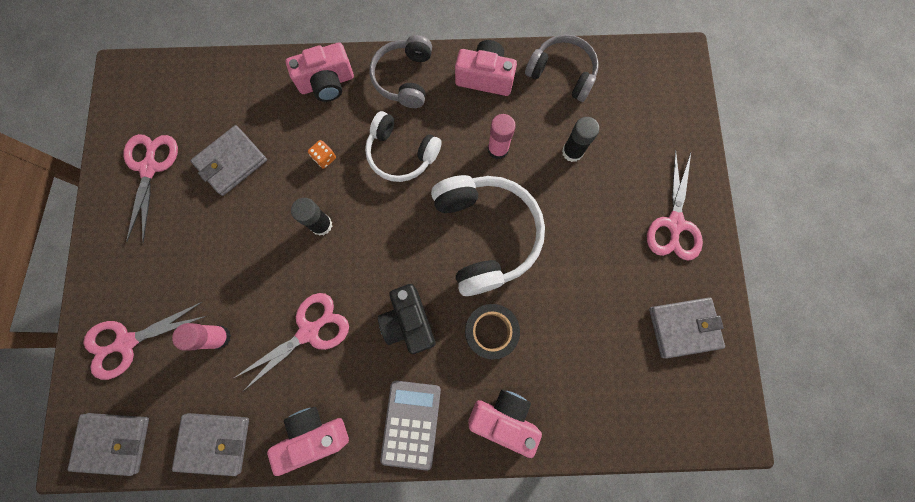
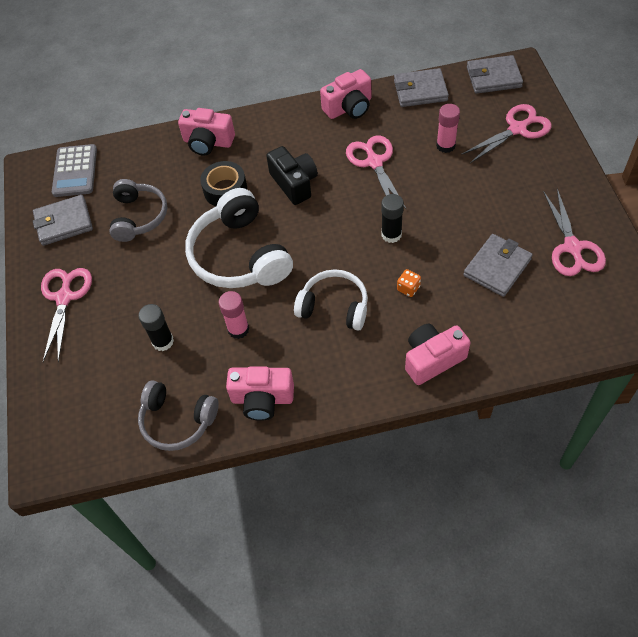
camera: 175 degrees right, 20 degrees down
(309, 331) = (374, 162): pink scissors -> pink scissors turned 120 degrees clockwise
(404, 78) = (350, 381): grey headphones -> grey headphones (139, 216)
(411, 423) = (278, 126): grey calculator -> grey calculator (75, 171)

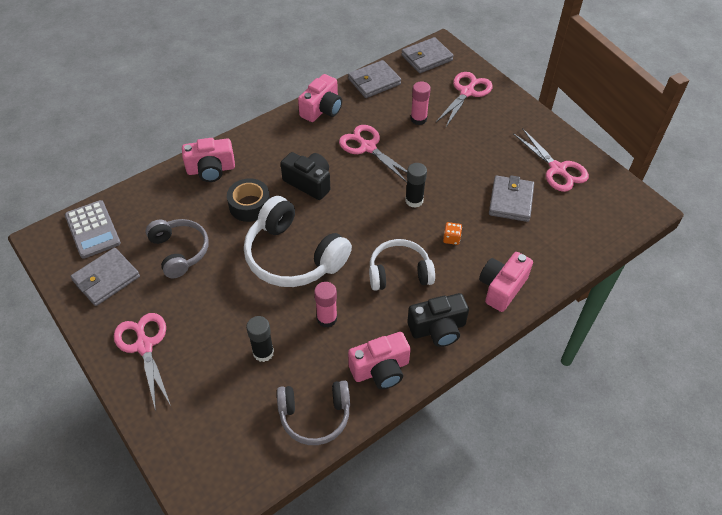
camera: 30 degrees left, 5 degrees down
(341, 379) = (438, 329): none -> black camera

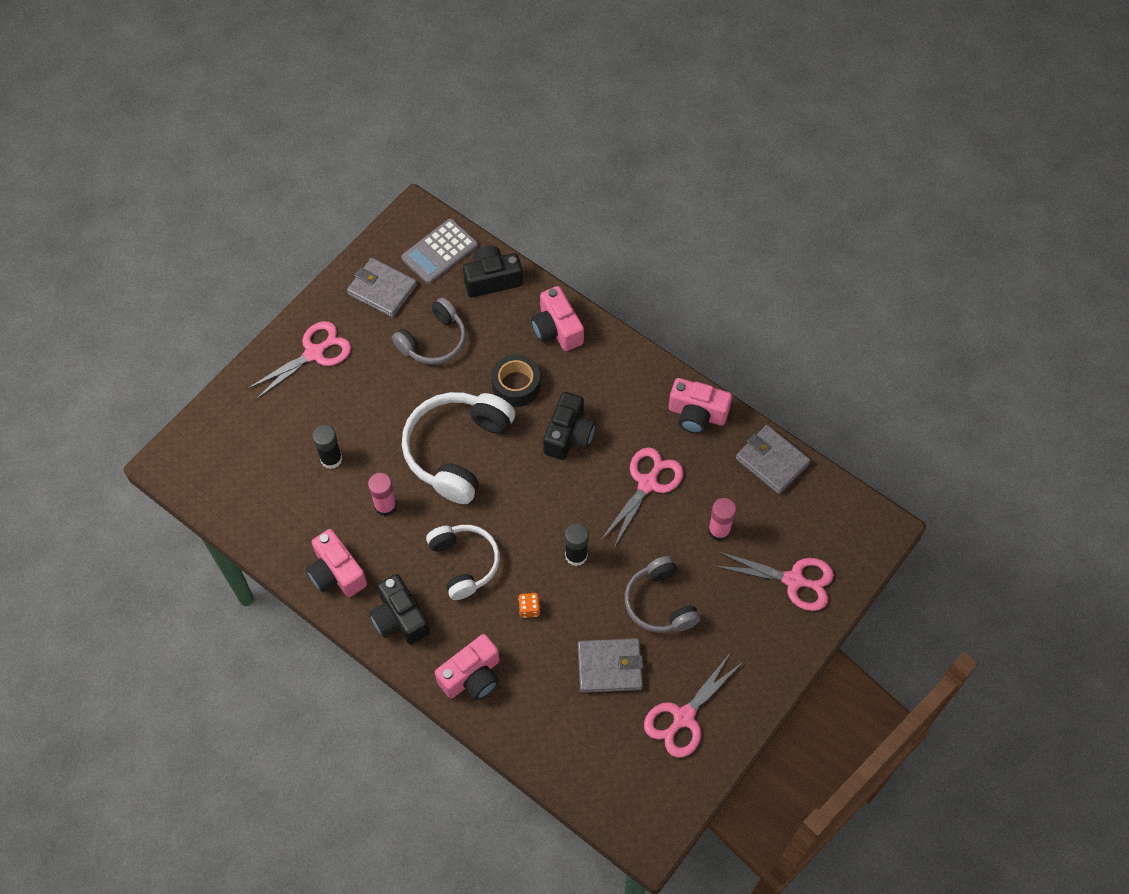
camera: 75 degrees right, 10 degrees up
(142, 200) = (492, 279): none -> black camera
(315, 416) = (272, 526): grey headphones -> grey headphones (660, 603)
(427, 58) = (846, 515): grey wallet -> none
(501, 288) = (472, 676): pink camera -> pink camera turned 120 degrees clockwise

